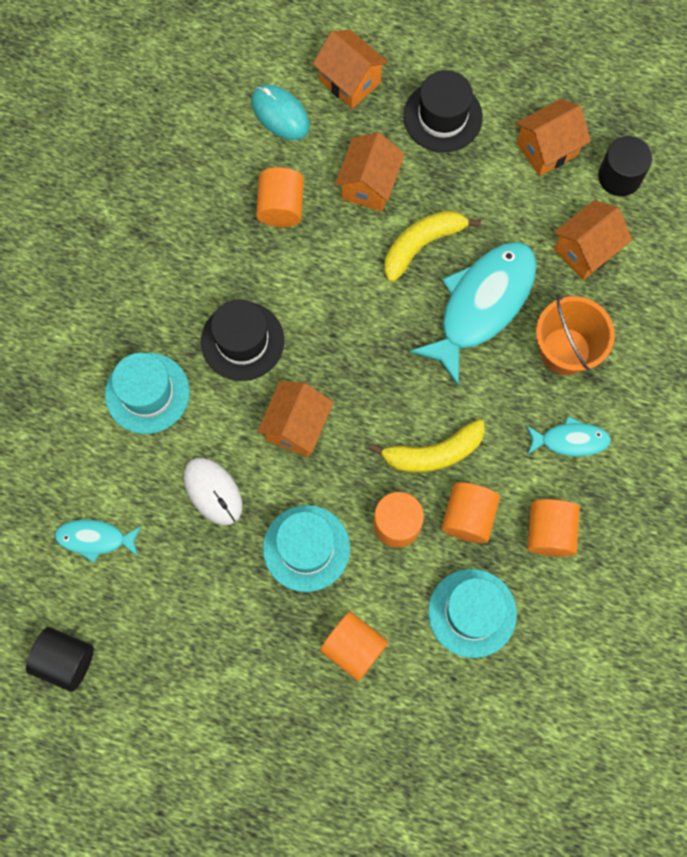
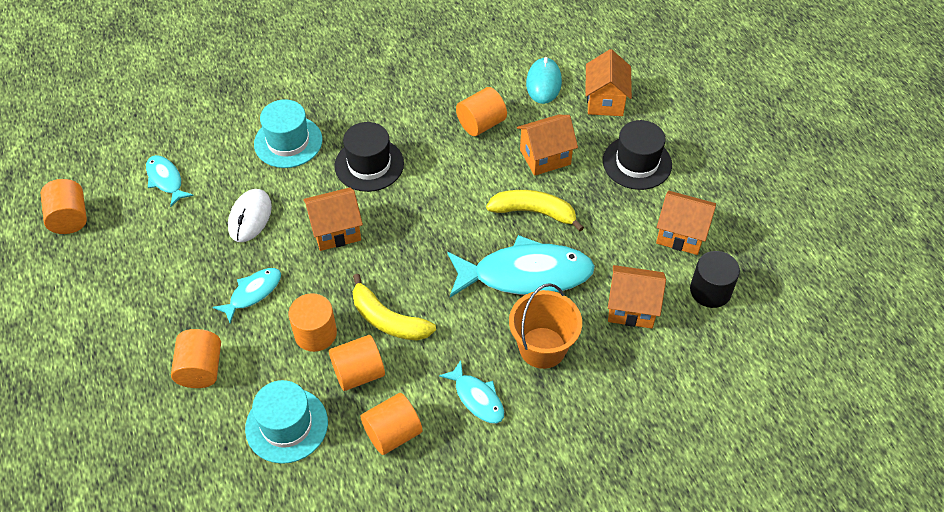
camera: 50 degrees right, 20 degrees down
(65, 661) = (69, 218): black cylinder -> orange cylinder
(306, 548) = (253, 293): turquoise hat -> turquoise fish

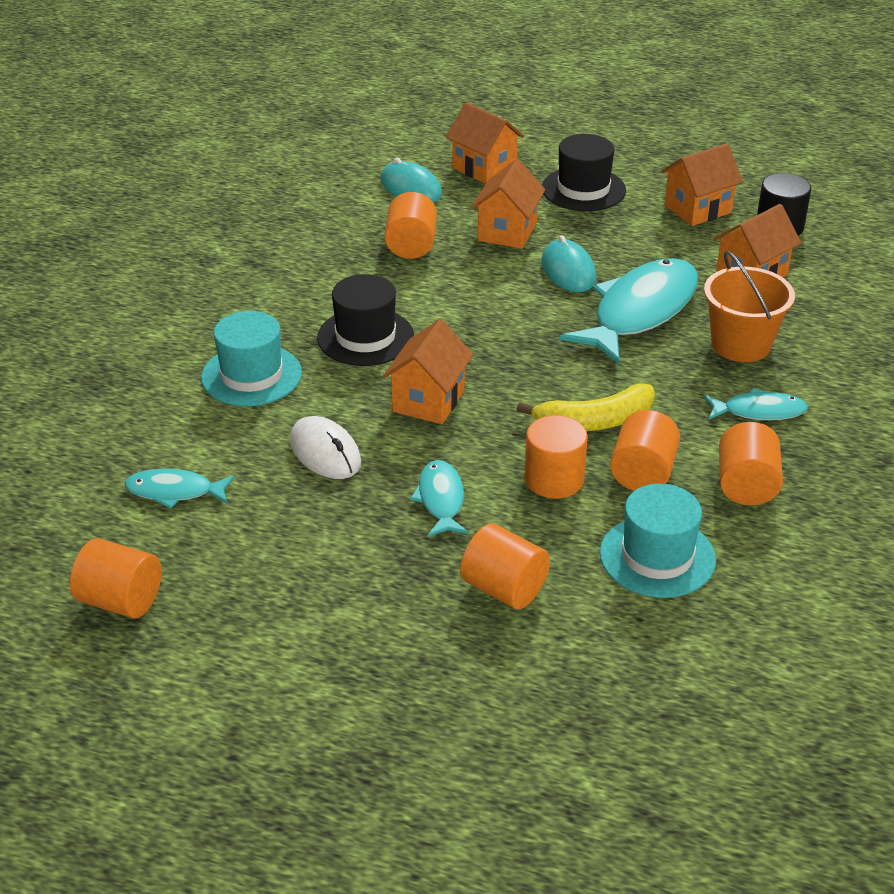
camera: 50 degrees left, 15 degrees down
(534, 212) = (568, 270): yellow banana -> turquoise mouse

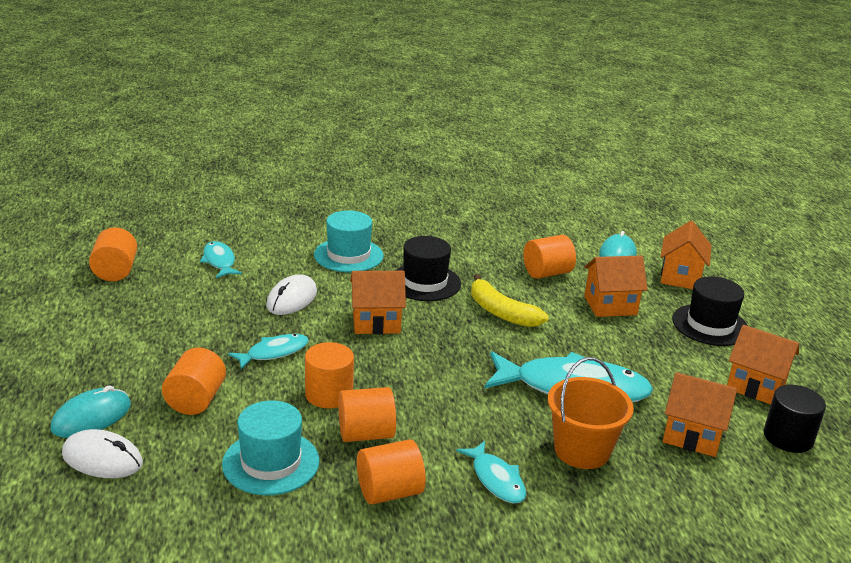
camera: 60 degrees right, 10 degrees down
(568, 270) = (591, 343): turquoise mouse -> turquoise mouse (91, 417)
(581, 694) = (102, 459): none -> white mouse
(594, 422) = (411, 397): yellow banana -> yellow banana (501, 312)

